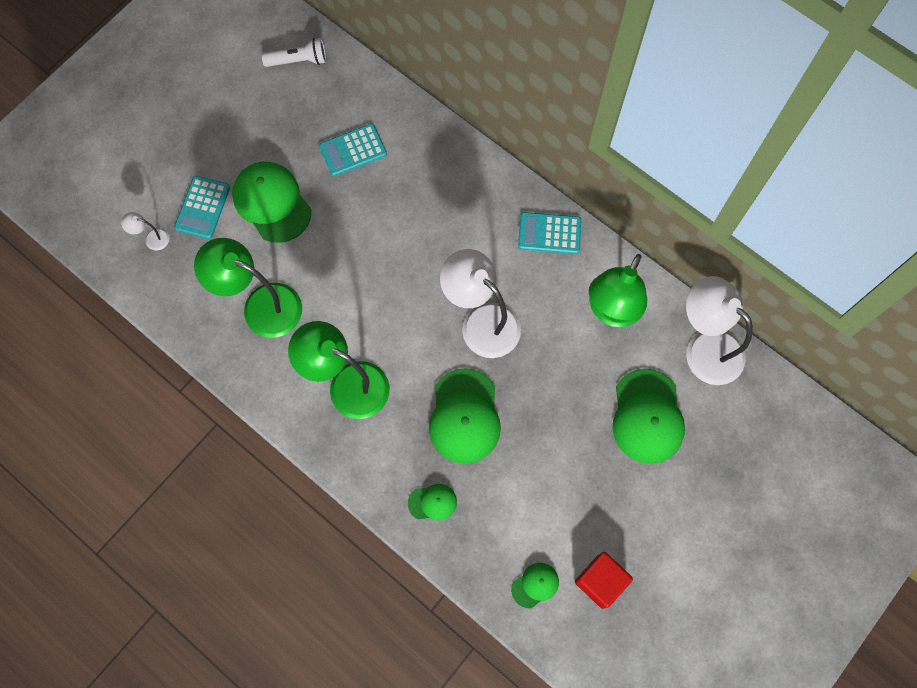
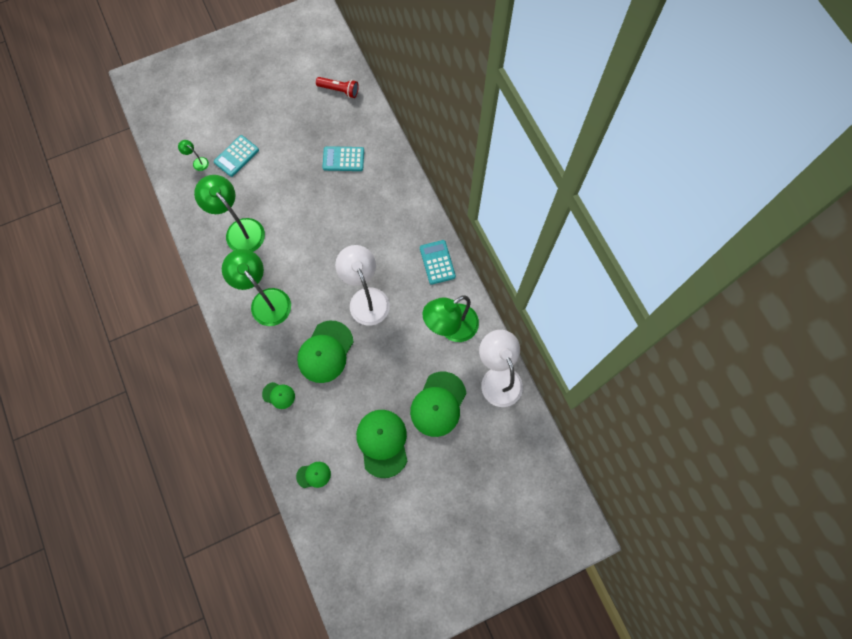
camera: 25 degrees right, 0 degrees up
(152, 238) = (198, 162): white lamp -> green lamp
(272, 203) = (278, 170): green cap -> green cap (382, 443)
(298, 61) = (339, 90): white flashlight -> red flashlight
(549, 233) = (437, 262): turquoise calculator -> turquoise calculator turned 45 degrees clockwise
(600, 581) = (354, 492): red cube -> none

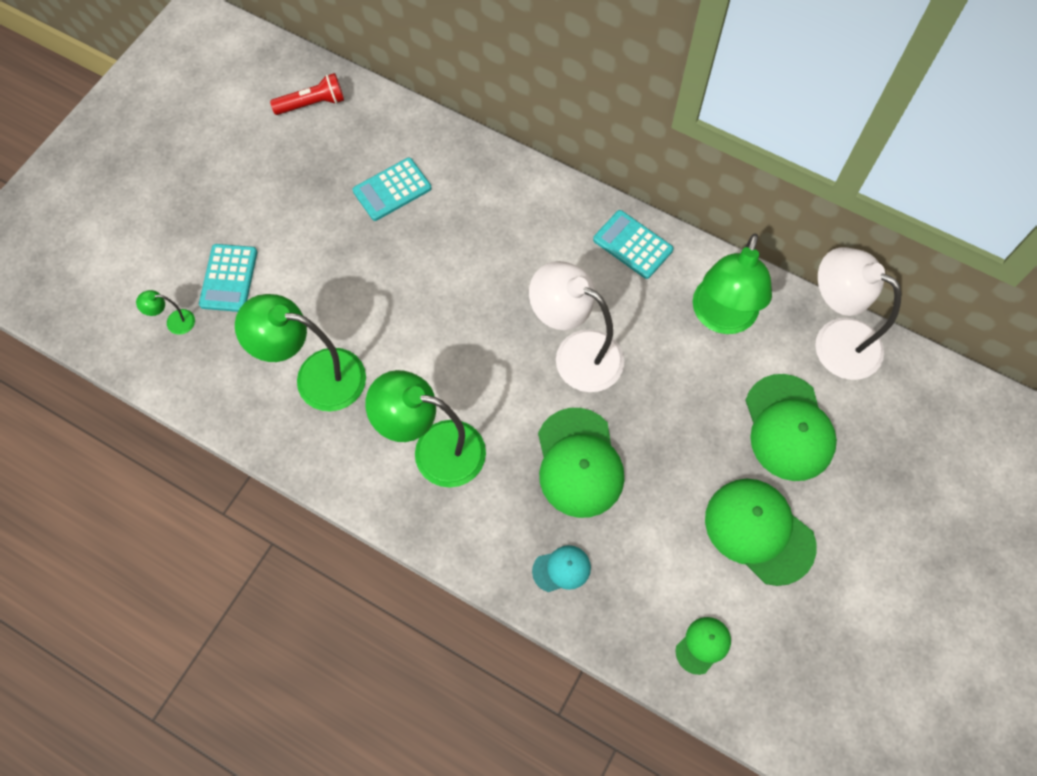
camera: 35 degrees left, 5 degrees down
(278, 395) = (561, 569): green cap -> turquoise cap

